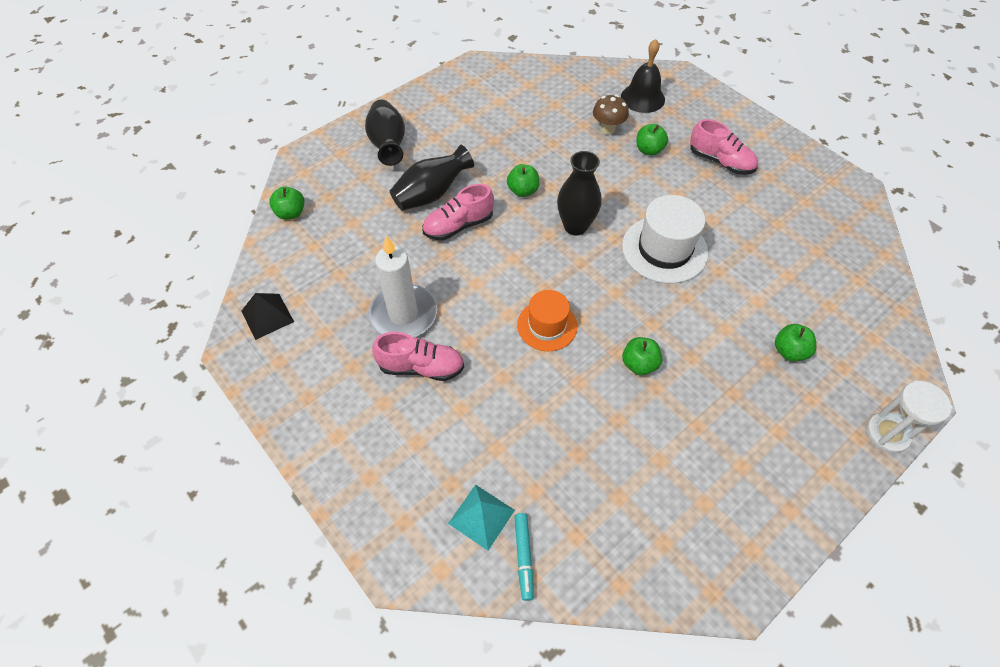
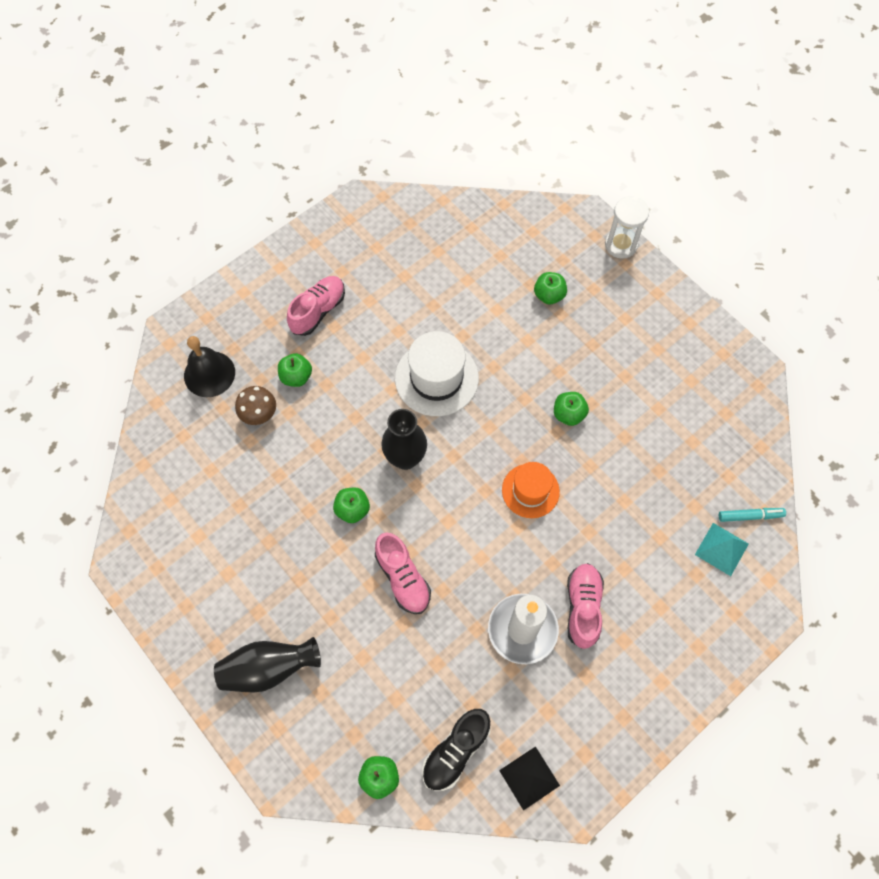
camera: 90 degrees left, 10 degrees up
(301, 263) = (455, 751): none -> black shoe
(431, 194) = (354, 610): black vase -> none

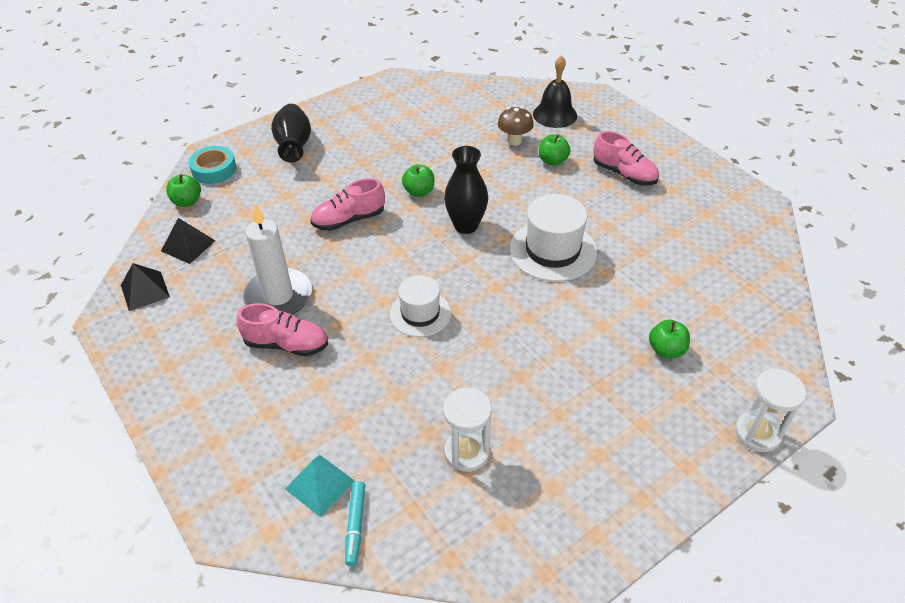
camera: 95 degrees right, 20 degrees down
(317, 761) = (214, 169): none -> turquoise tape
(455, 751) = (188, 245): black shoe -> black pyramid
(530, 491) = (420, 313): orange hat -> white hat
(568, 414) = (508, 353): green apple -> none
(672, 441) = (467, 452): none -> white hourglass

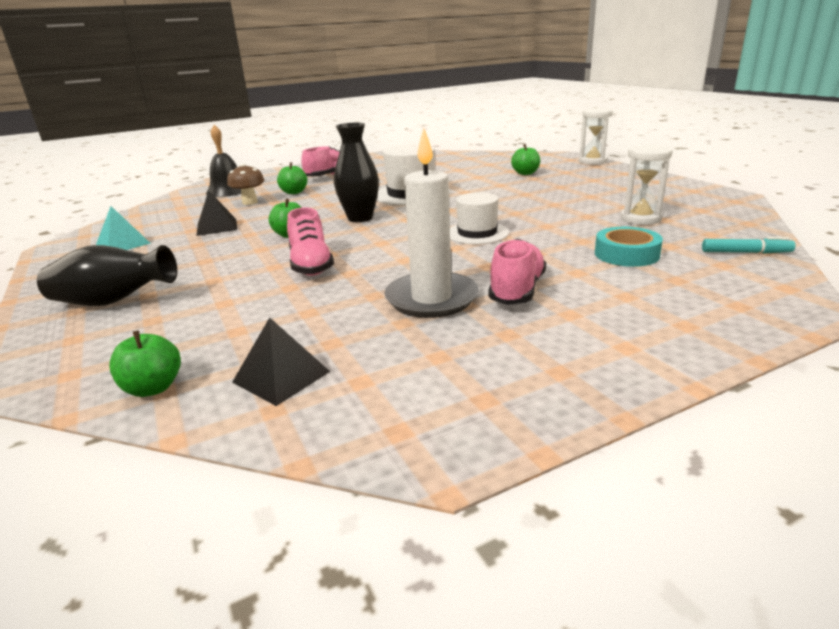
camera: 80 degrees left, 20 degrees down
(145, 291) = (379, 413): black pyramid -> black pyramid (217, 227)
(214, 169) = (87, 366): turquoise tape -> turquoise tape (626, 254)
(320, 485) = (710, 267): turquoise pyramid -> turquoise pyramid (123, 244)

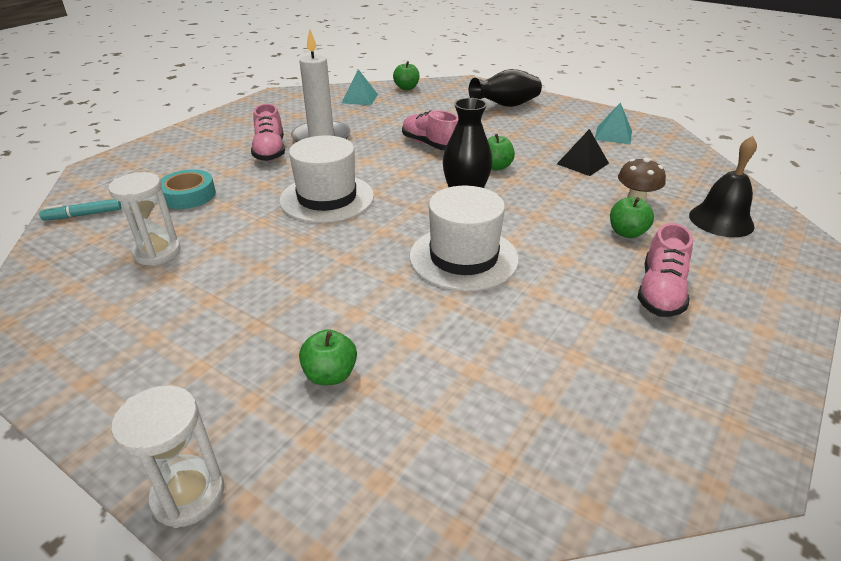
camera: 150 degrees right, 10 degrees up
(281, 377) = (360, 98): black pyramid -> turquoise pyramid
(477, 233) = (327, 198): white hat -> white hat, size x1.53

